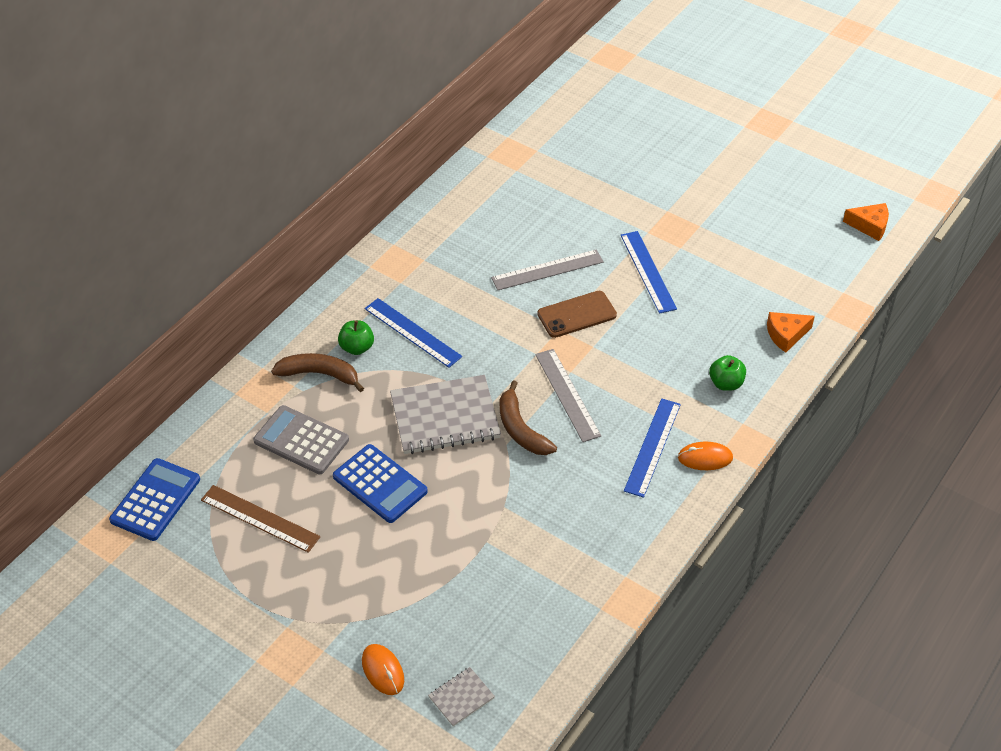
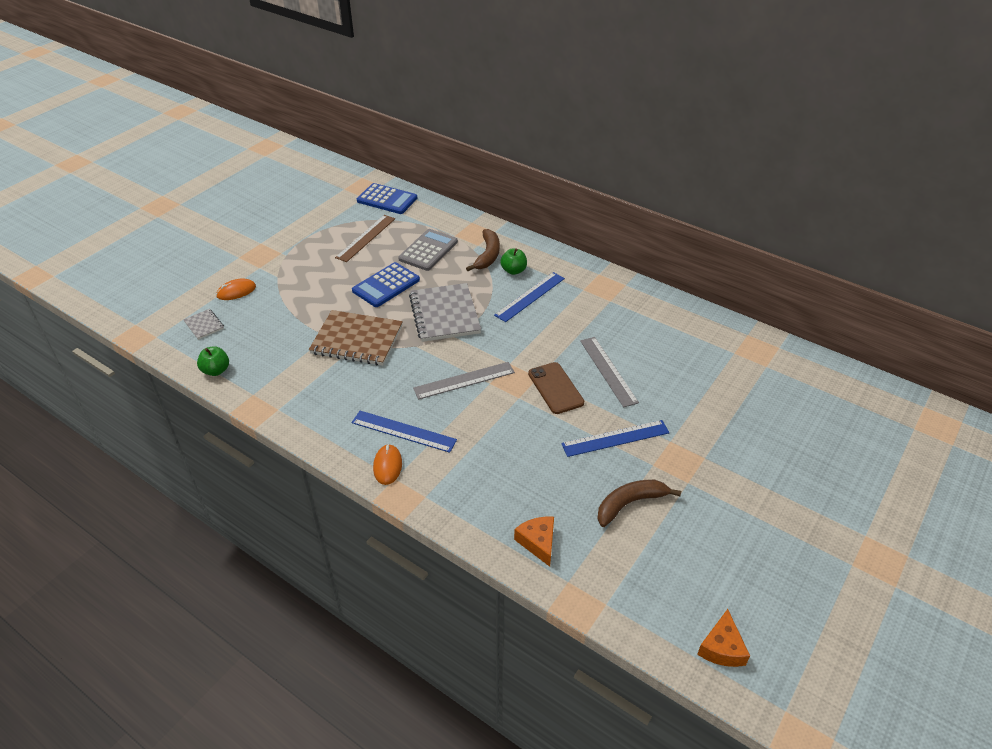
camera: 90 degrees right, 5 degrees down
(495, 506) = (357, 340): none -> brown notebook
(521, 429) = (429, 353): brown banana -> brown banana (630, 504)
(726, 383) = (474, 487): green apple -> green apple (216, 370)

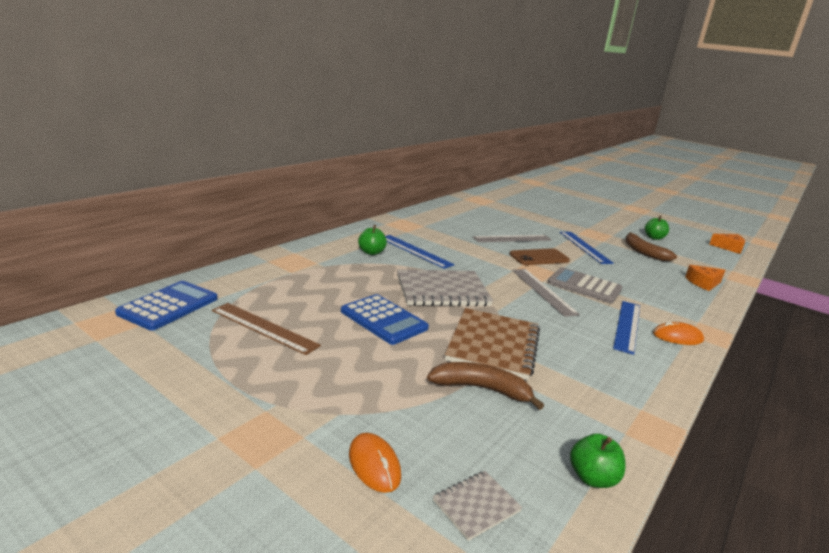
camera: 90 degrees left, 20 degrees down
(428, 250) = (316, 289): grey calculator -> grey calculator (584, 286)
(488, 255) = (340, 260): brown banana -> brown banana (481, 389)
(709, 538) = (654, 238): none -> green apple

